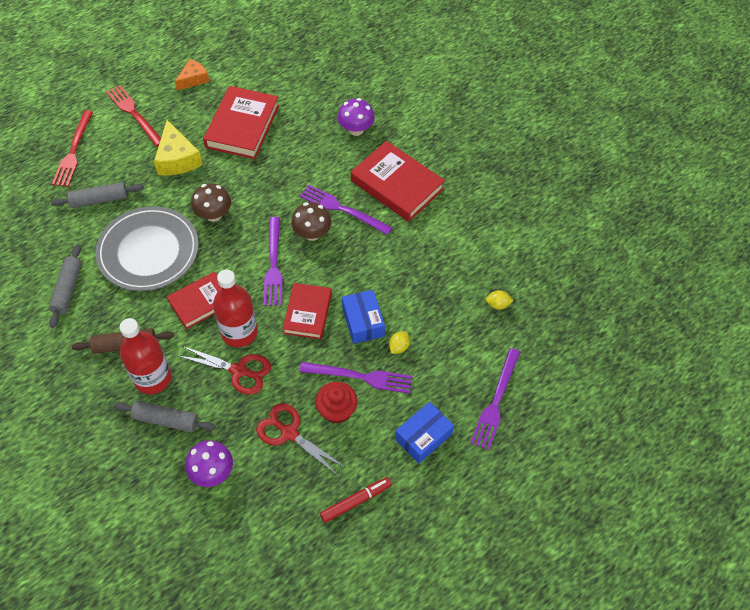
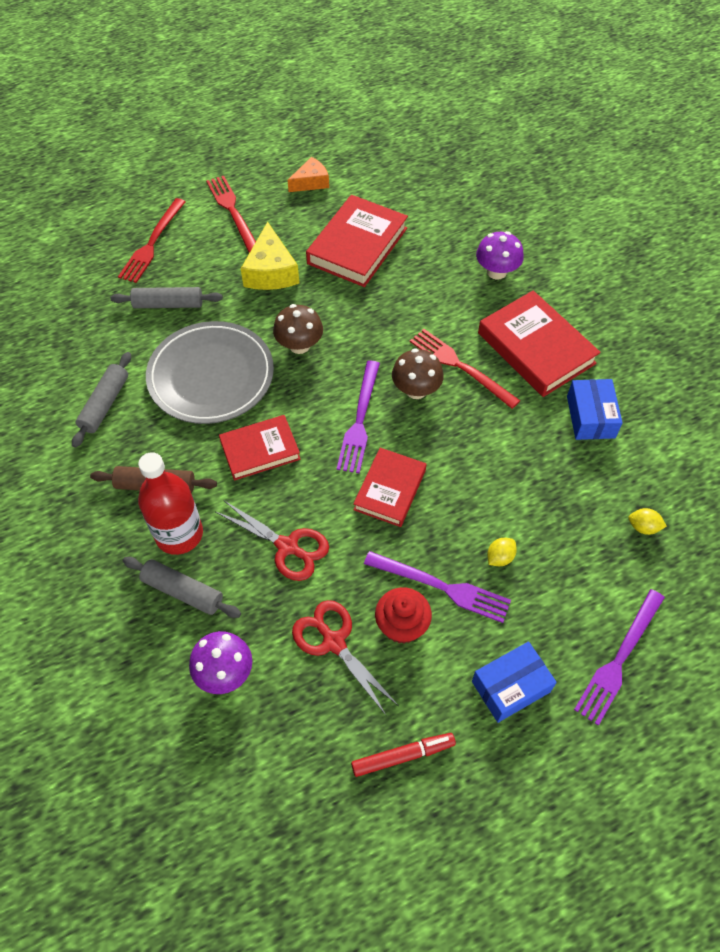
camera: 15 degrees right, 0 degrees up
(239, 332) = (298, 497): red bottle -> none
(342, 209) = (460, 366): purple fork -> red fork
(363, 322) = (459, 515): blue box -> blue box (590, 417)

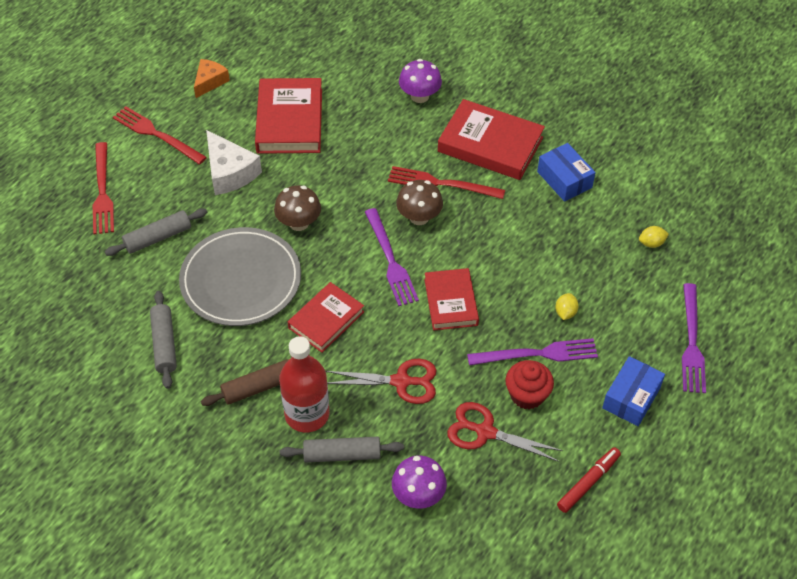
camera: 30 degrees left, 5 degrees down
(271, 271) = (229, 172): yellow cheese -> white cheese

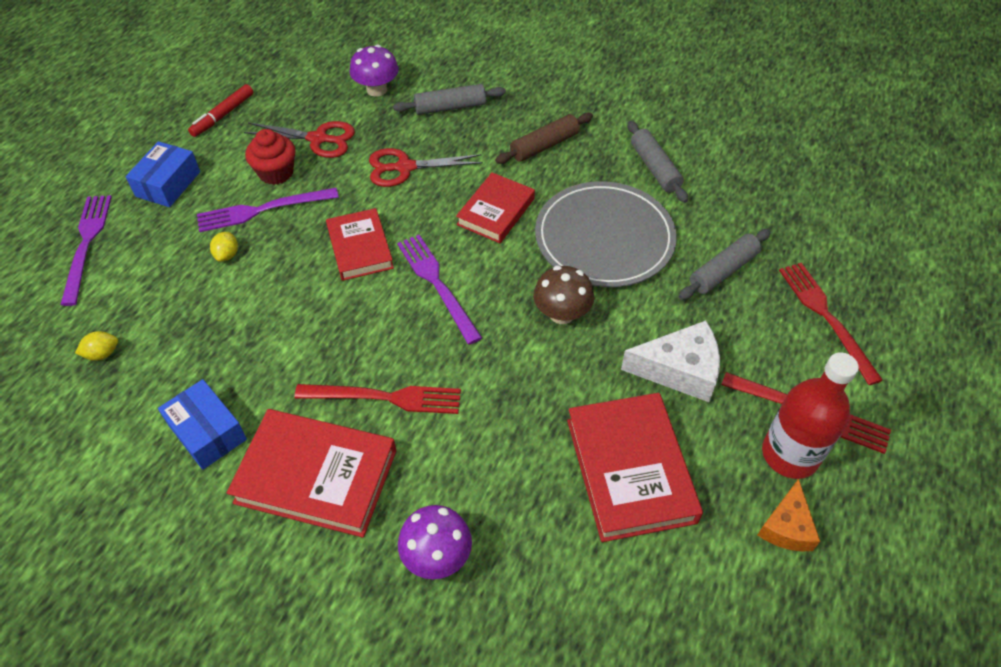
camera: 170 degrees right, 0 degrees up
(229, 172) = (679, 370): white cheese -> white cheese turned 135 degrees clockwise
(307, 414) = (491, 131): red bottle -> red bottle (790, 454)
(419, 217) = (410, 344): brown mushroom -> none

